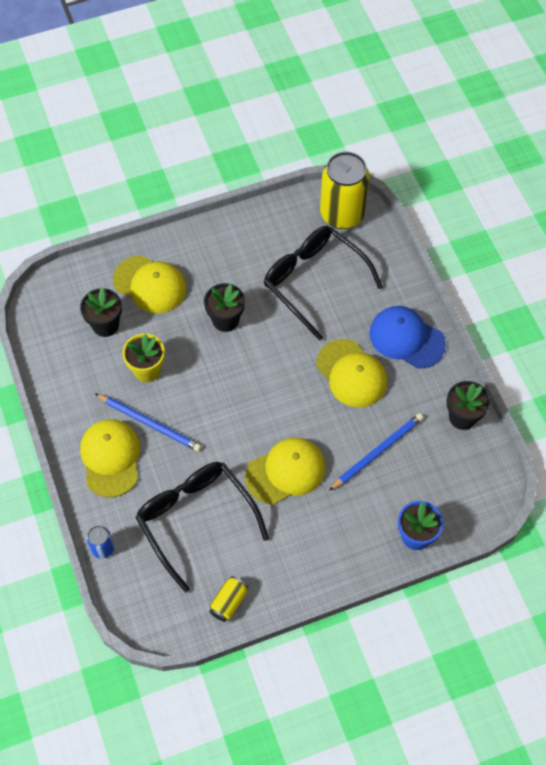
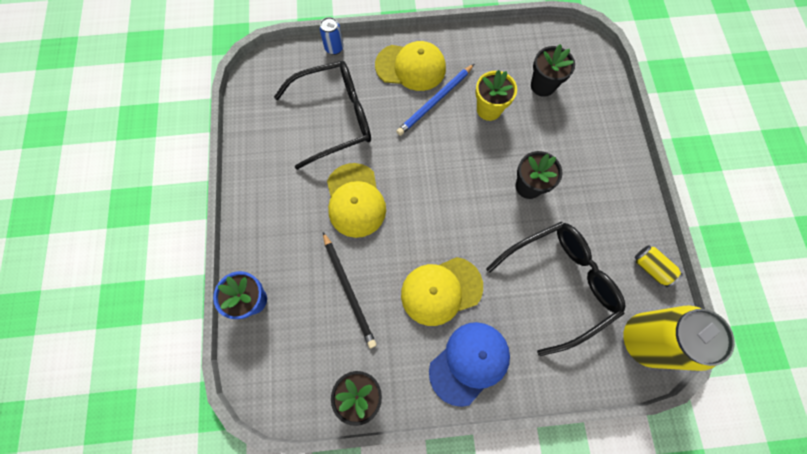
camera: 105 degrees right, 10 degrees up
(150, 284) = (580, 129): yellow cap -> none
(228, 602) = (255, 127): yellow can -> yellow can (651, 268)
(377, 452) = (349, 290): blue pencil -> black pencil

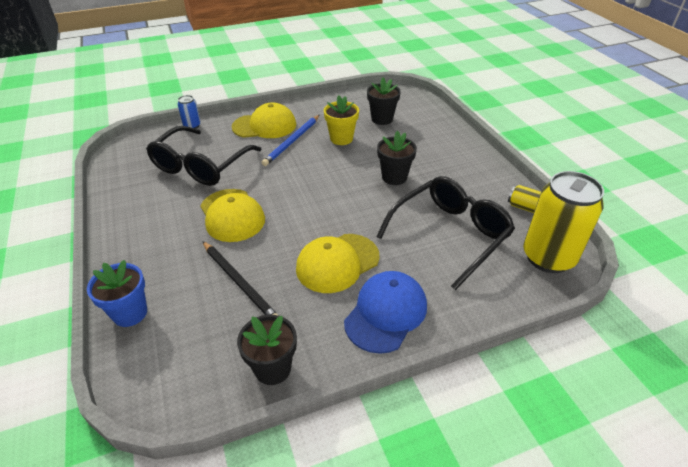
camera: 15 degrees left, 30 degrees down
(335, 118) = (201, 166): black glasses -> black glasses turned 150 degrees clockwise

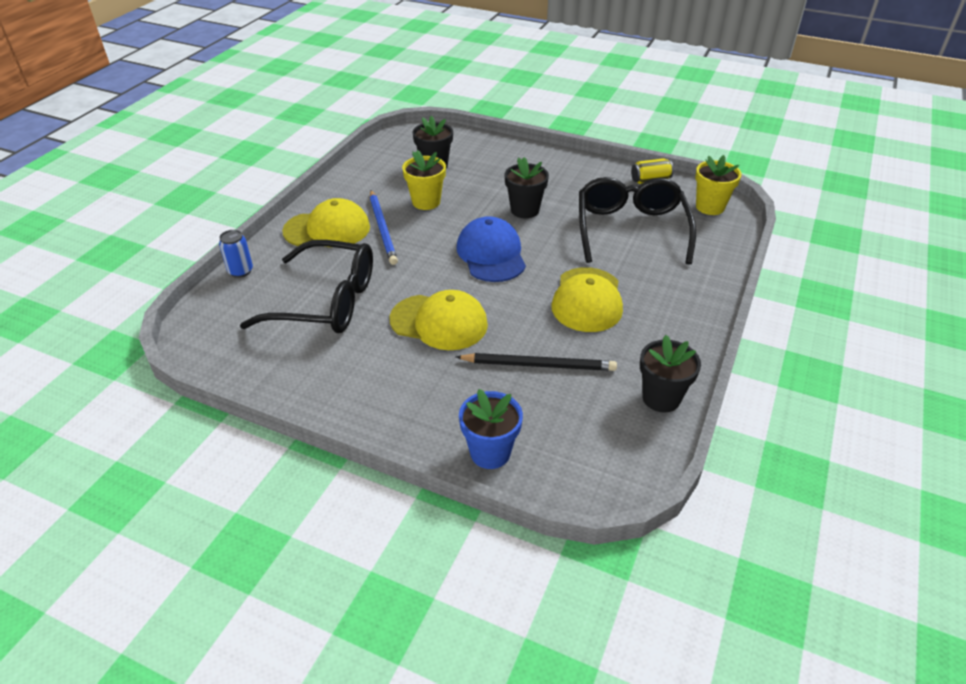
camera: 45 degrees left, 0 degrees up
(201, 166) = (326, 301): black glasses -> black glasses turned 60 degrees counterclockwise
(264, 126) = (327, 229): yellow cap -> yellow cap turned 45 degrees clockwise
(386, 313) = (672, 309): blue cap -> blue cap (491, 254)
(548, 257) = (710, 207): yellow can -> yellow flower pot

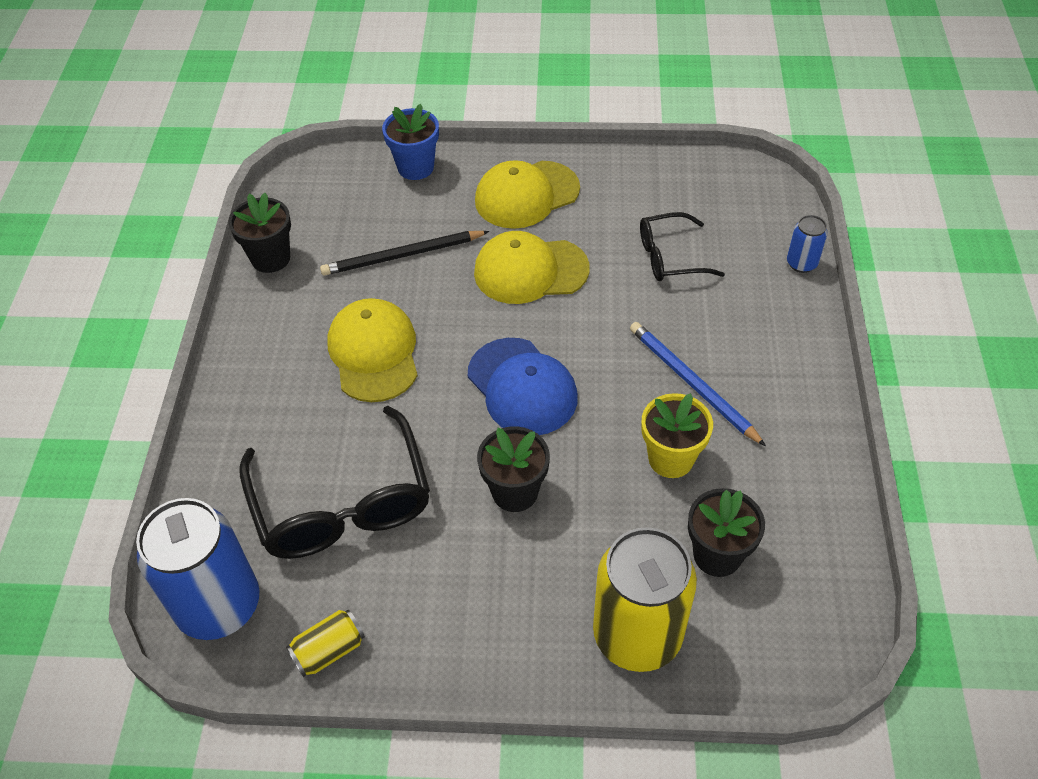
camera: 160 degrees right, 10 degrees up
(326, 301) = (670, 257): black glasses -> black glasses, size x0.56
(327, 229) = (763, 358): yellow cap -> yellow cap (526, 195)
(494, 153) = (637, 635): none -> yellow can
(710, 207) = (219, 605): yellow flower pot -> blue can

